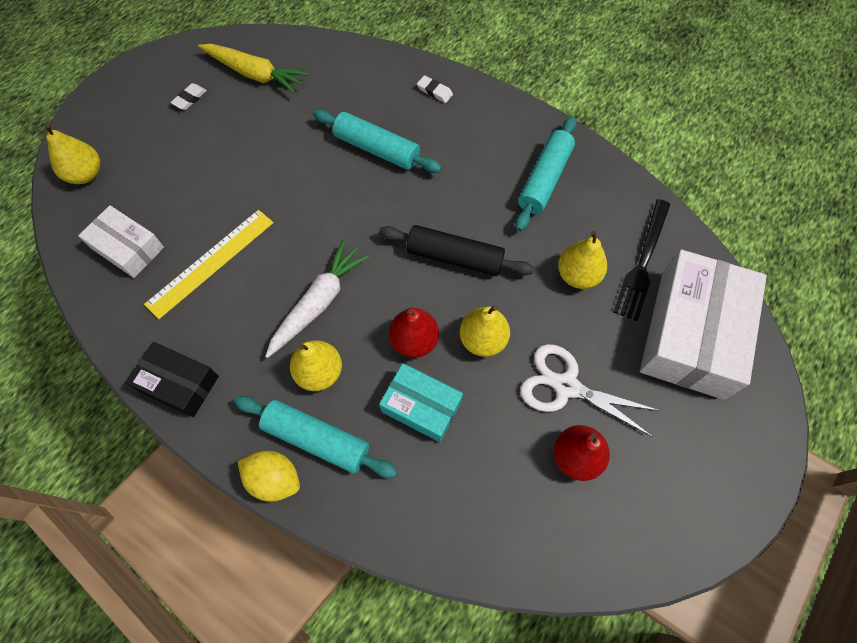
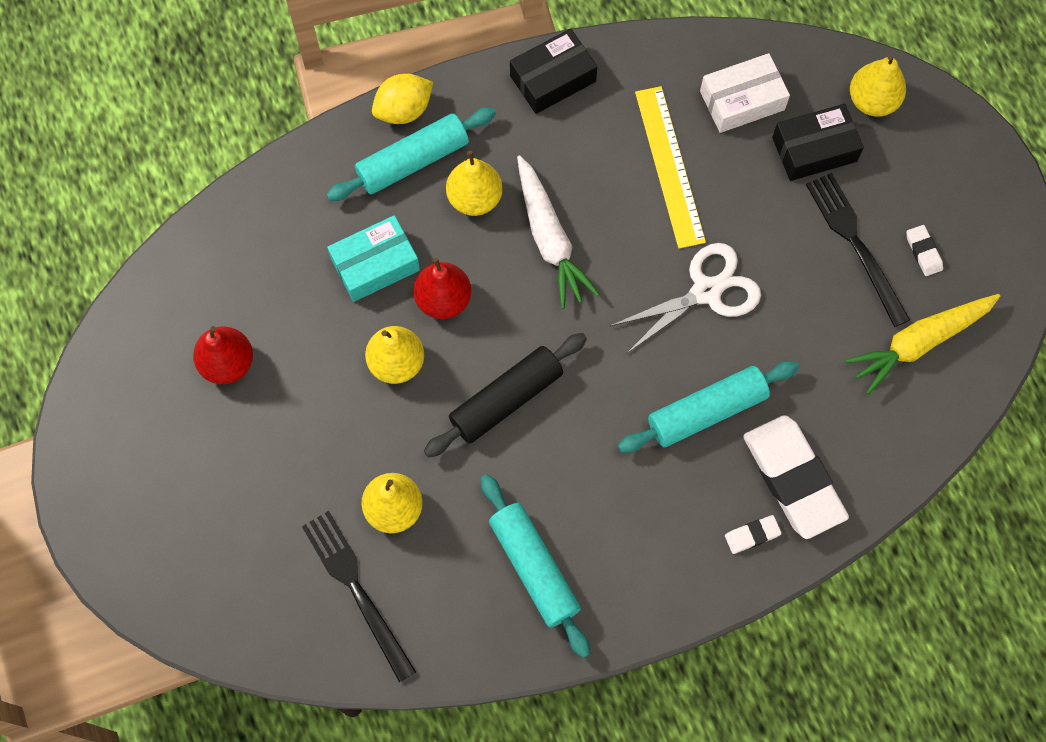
camera: 125 degrees right, 5 degrees up
(145, 187) = (814, 149): none -> black box
(206, 133) = (855, 244): none -> black fork
(386, 90) = (793, 478): none -> white eraser
(566, 386) = (294, 405): white scissors -> white scissors (706, 291)
(691, 333) = (248, 570): white box -> none

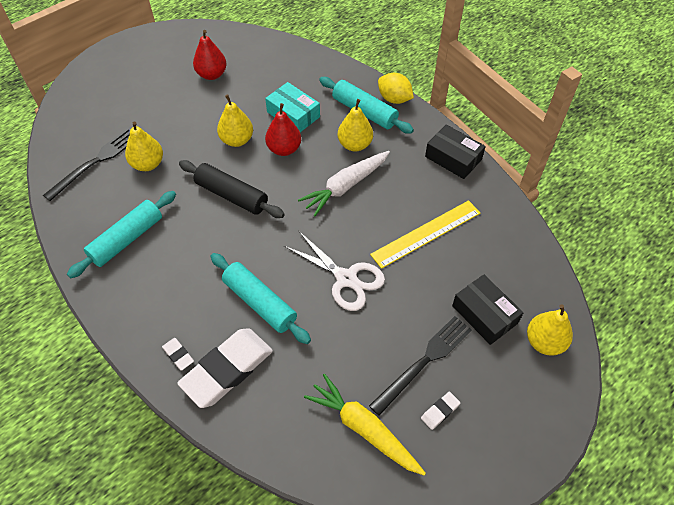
camera: 70 degrees right, 15 degrees down
(742, 100) = (497, 260): white box -> none

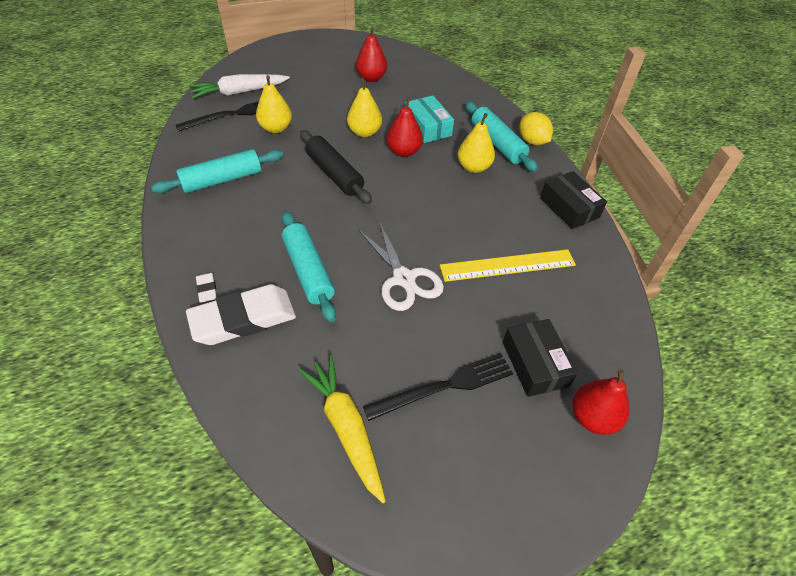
camera: 20 degrees right, 5 degrees down
(345, 186) = (446, 199): white carrot -> white carrot (239, 92)
(440, 411) = (437, 444): white eraser -> none
(544, 342) = (593, 417): yellow pear -> red pear

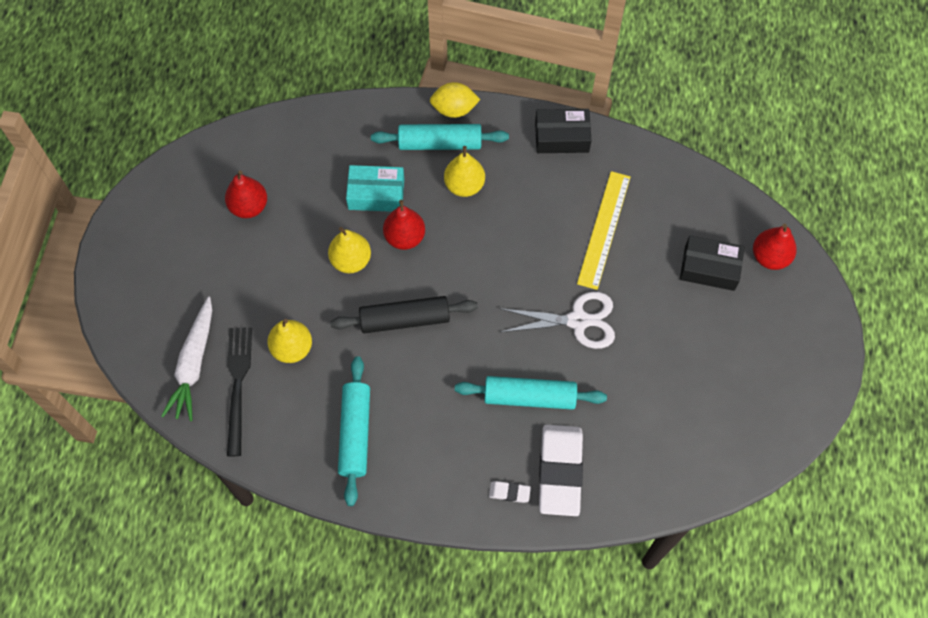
camera: 60 degrees left, 15 degrees up
(346, 428) = (703, 430): yellow carrot -> none
(444, 386) = (699, 343): black fork -> none

